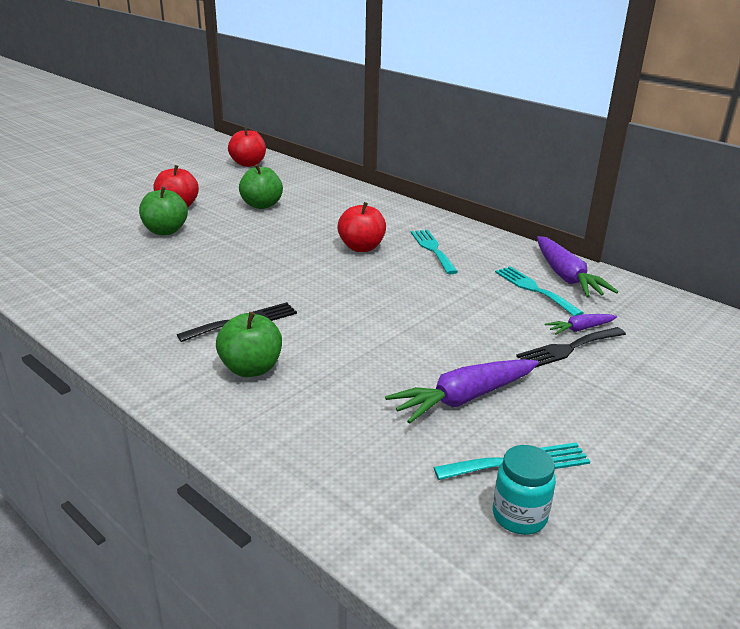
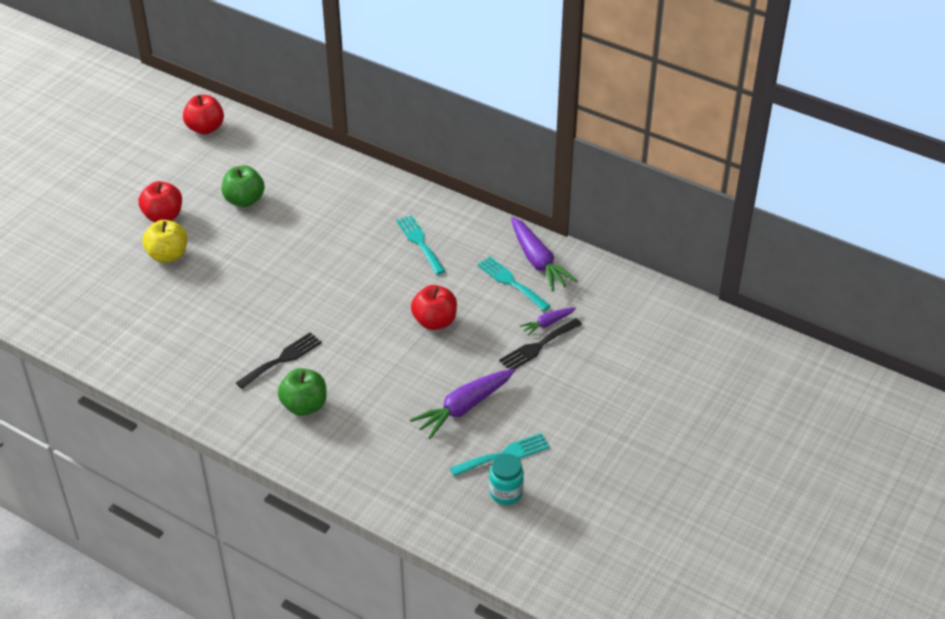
camera: 10 degrees left, 15 degrees up
(165, 231) = (168, 255): green apple -> yellow apple
(361, 247) = (355, 250): red apple -> red apple (434, 321)

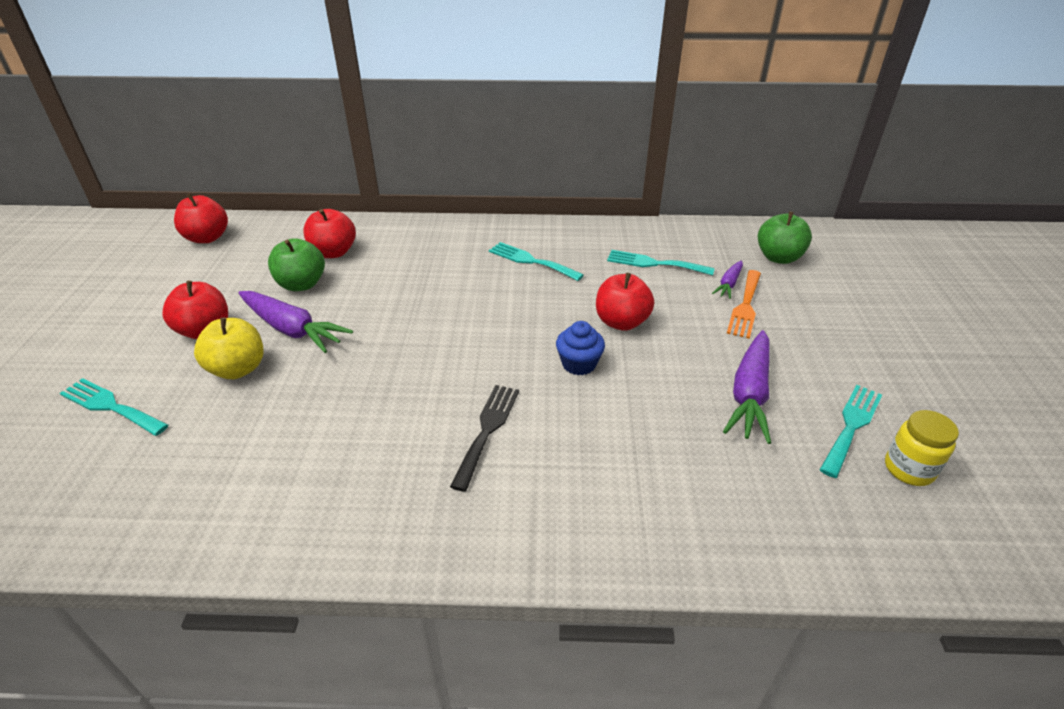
camera: 30 degrees left, 5 degrees down
(87, 252) = (110, 406): none -> turquoise fork
(284, 177) = (333, 252): none -> red apple
(304, 406) = (568, 476): green apple -> green apple (778, 257)
(375, 340) = (579, 364): none -> blue cupcake
(506, 493) = (908, 469): turquoise jar -> yellow jar
(538, 261) = (657, 240): purple carrot -> purple carrot (292, 329)
(538, 346) = (745, 306): black fork -> orange fork

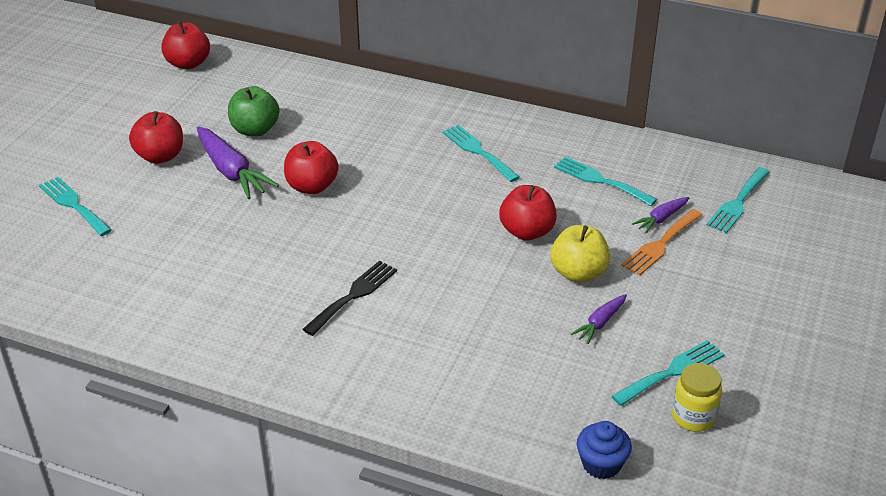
camera: 20 degrees right, 0 degrees up
(238, 369) = (176, 197): yellow apple -> yellow apple (578, 273)
(333, 252) = (295, 103): red apple -> red apple (312, 186)
(579, 364) = (463, 260): blue cupcake -> blue cupcake (601, 464)
(749, 393) = (600, 323): purple carrot -> purple carrot, size x0.53
(778, 257) = (738, 202): green apple -> turquoise fork

